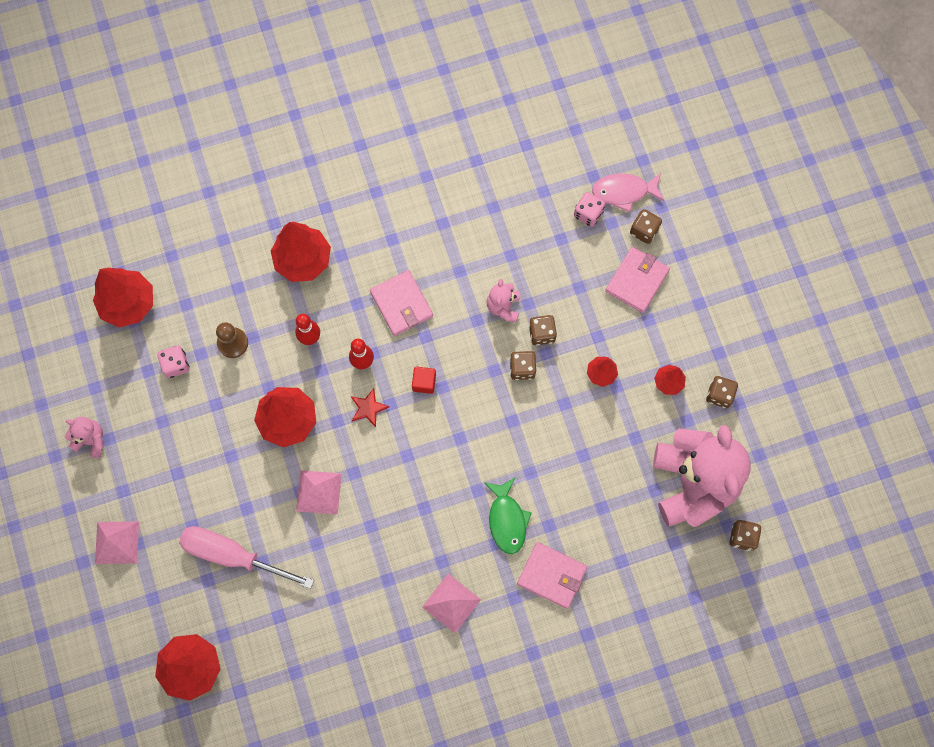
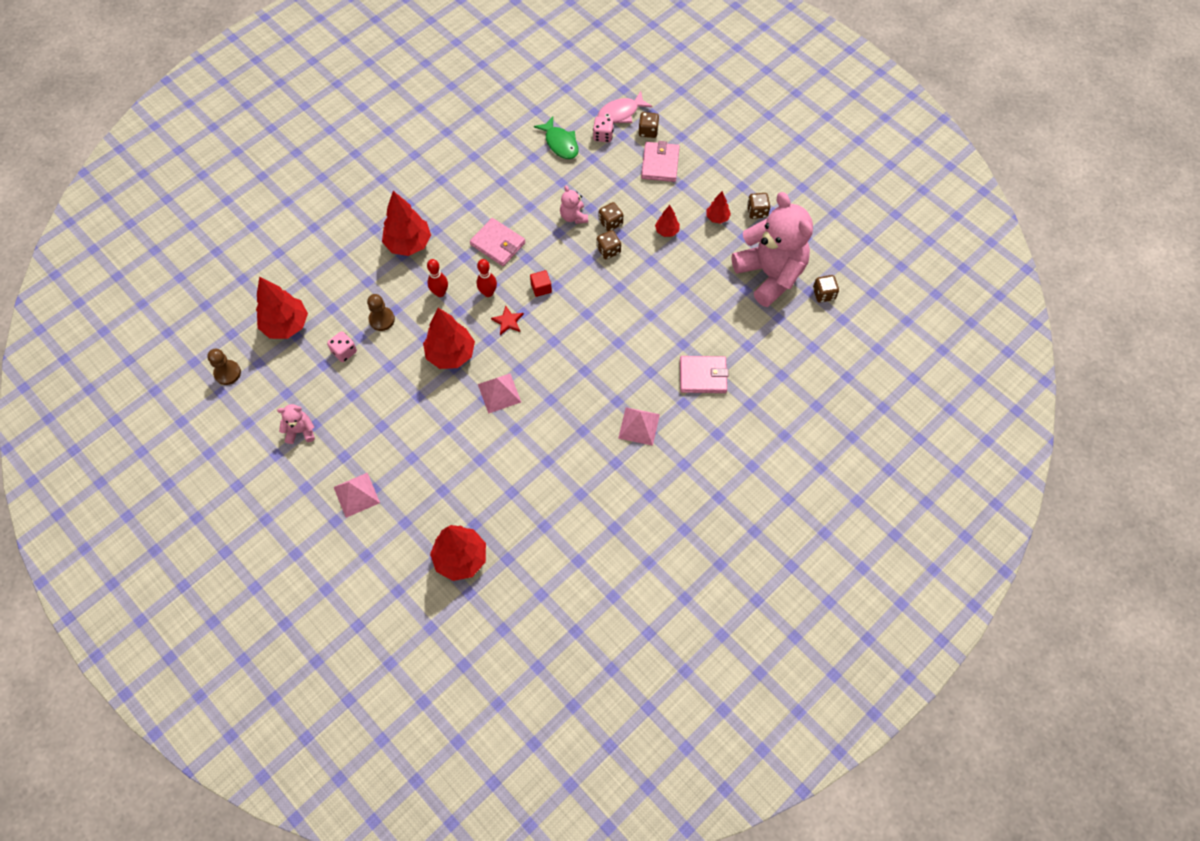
camera: 25 degrees left, 10 degrees down
(44, 334) = (227, 373): none -> brown pawn
(233, 555) = (454, 464): pink screwdriver -> none
(507, 520) = (650, 353): green fish -> green fish (560, 143)

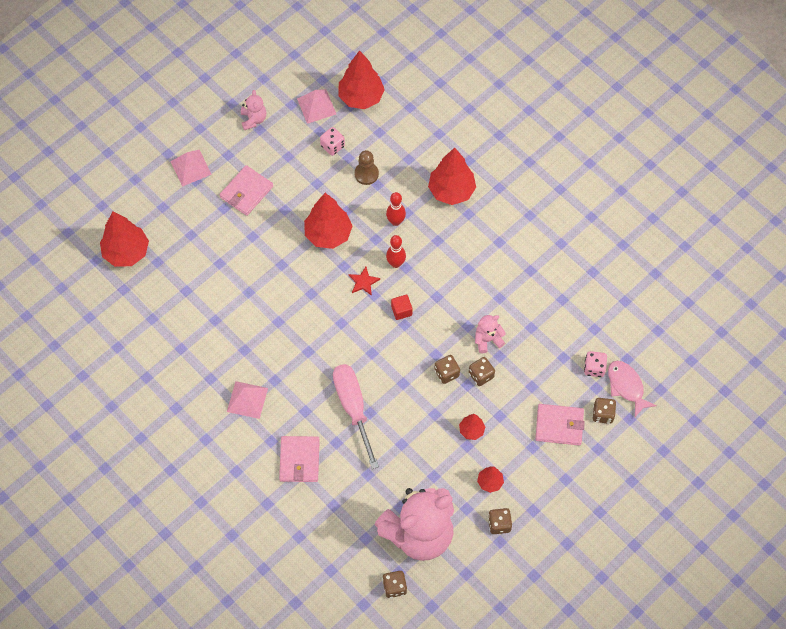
camera: 90 degrees right, 0 degrees up
(227, 373) = (312, 57): brown pawn -> none
(498, 244) = (453, 270): pink wallet -> pink wallet (246, 192)
(499, 393) = (286, 277): pink pyramid -> pink pyramid (316, 106)
(560, 143) = (581, 325): green fish -> none
(646, 329) = (353, 408): none -> pink screwdriver

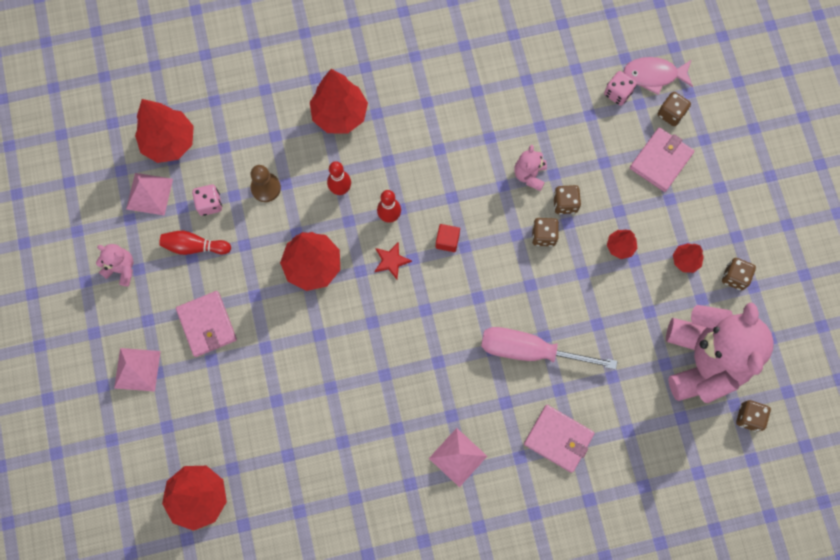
camera: 60 degrees left, 10 degrees up
(296, 154) = (194, 246): none -> red bowling pin

